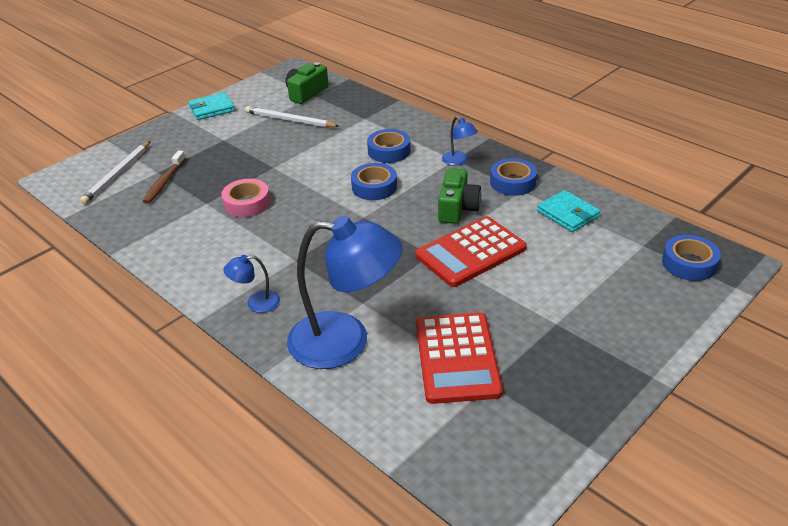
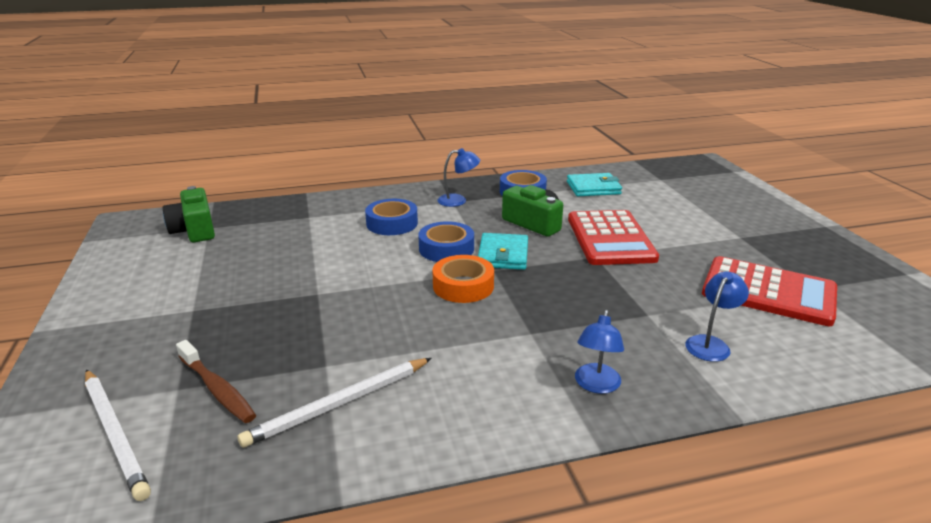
camera: 60 degrees left, 10 degrees down
(212, 109) = (98, 298): turquoise wallet -> turquoise wallet (503, 255)
(247, 203) = (371, 333): pink tape -> none
(289, 120) = (233, 255): white pencil -> white pencil (339, 404)
(329, 213) = (463, 286): none -> orange tape
(345, 341) = (711, 344): blue lamp -> blue lamp, size x0.43
(689, 263) = (696, 174): blue tape -> none

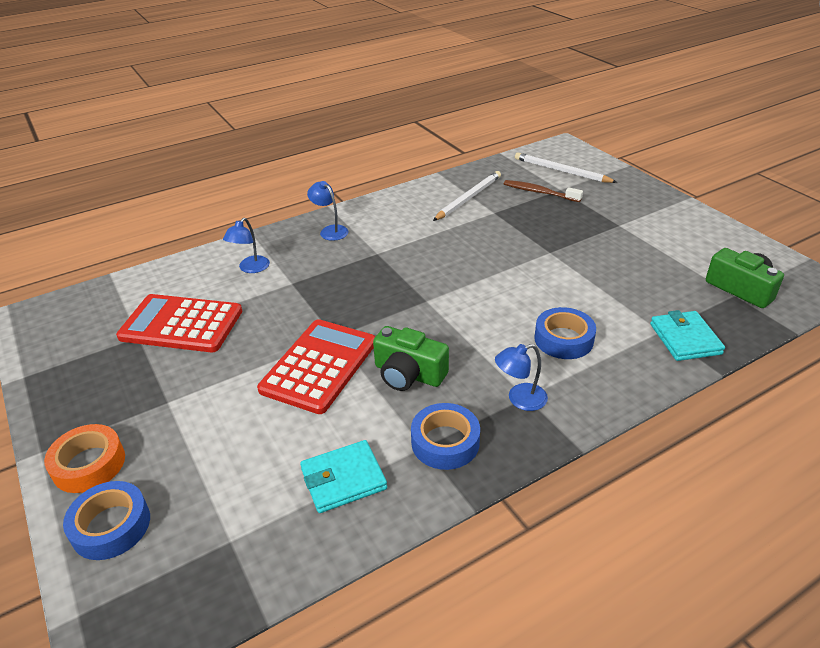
camera: 165 degrees right, 10 degrees up
(446, 249) = (482, 315): blue tape -> blue tape (111, 526)
(463, 286) = (443, 279): orange tape -> orange tape (89, 464)
(503, 255) = (424, 319): turquoise wallet -> turquoise wallet (685, 339)
(596, 385) = (330, 230): blue lamp -> blue lamp turned 45 degrees counterclockwise
(610, 238) = (319, 366): red calculator -> red calculator turned 45 degrees clockwise

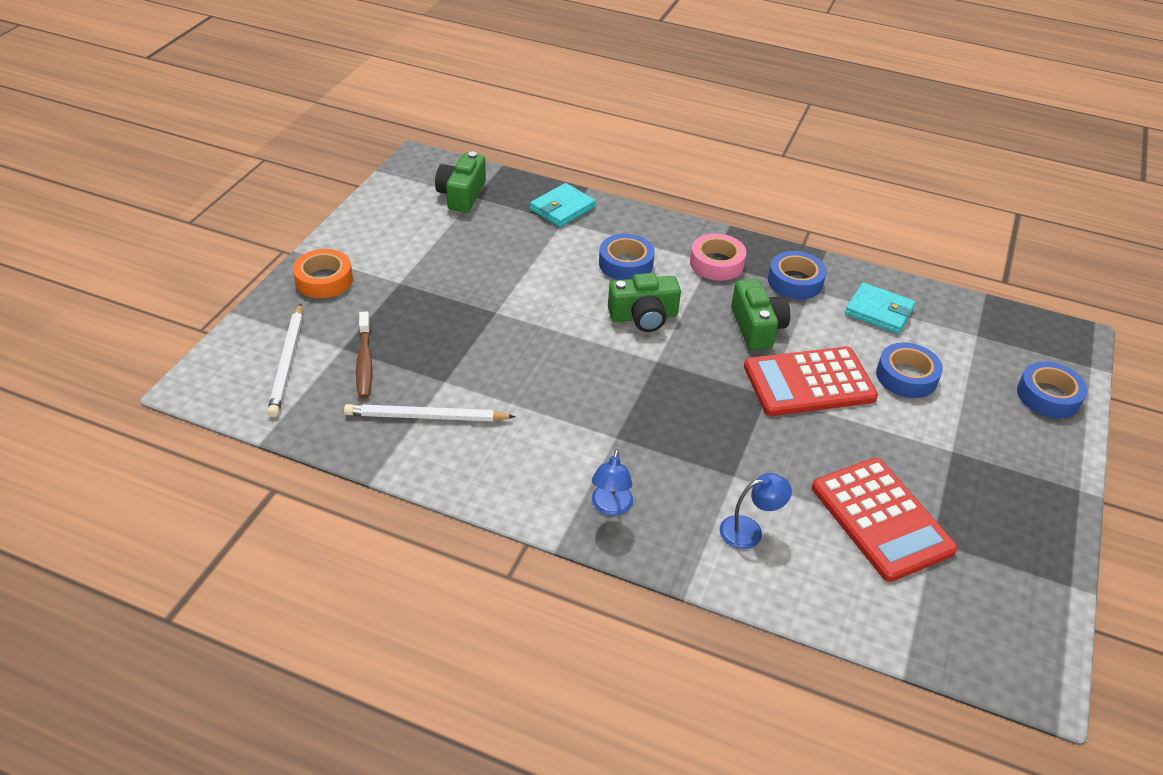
camera: 130 degrees left, 5 degrees up
(89, 464) = (1044, 448): orange tape -> orange tape (324, 280)
(255, 433) = (906, 376): none -> blue tape
(482, 317) = (643, 316): none -> green camera
(519, 399) = (716, 263): blue lamp -> pink tape

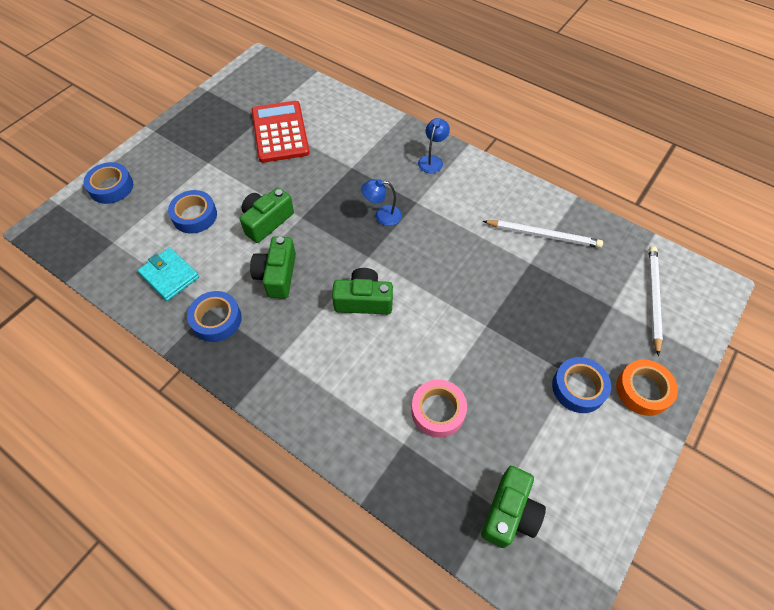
camera: 165 degrees left, 15 degrees up
(364, 362) = (592, 289): brown toothbrush -> none
(562, 208) = (399, 465): turquoise wallet -> none
(626, 264) = (358, 367): blue tape -> blue tape (578, 388)
(716, 263) = (274, 353): pink tape -> pink tape (438, 411)
(749, 530) = (357, 137): blue lamp -> blue lamp (382, 215)
(809, 382) = (266, 221): red calculator -> green camera

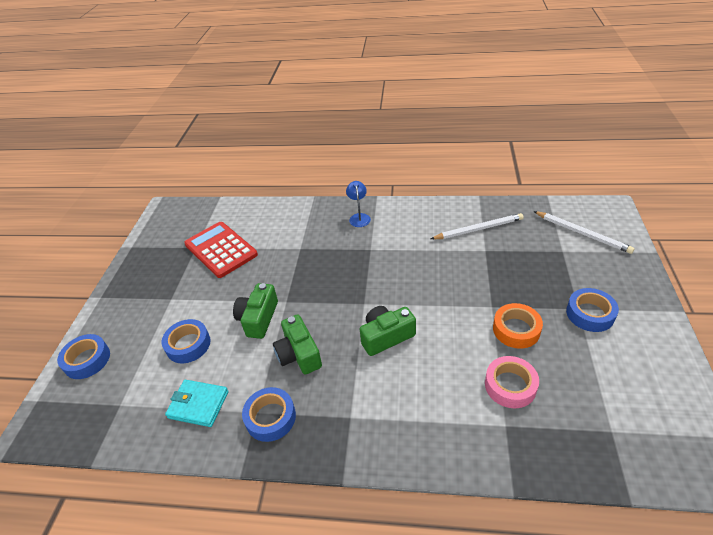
camera: 25 degrees left, 15 degrees down
(382, 215) = (351, 270): blue lamp -> none
(509, 513) = (625, 429): green camera -> none
(643, 390) = (630, 293): orange tape -> orange tape (516, 329)
(653, 298) = (582, 233): white pencil -> white pencil turned 150 degrees clockwise

